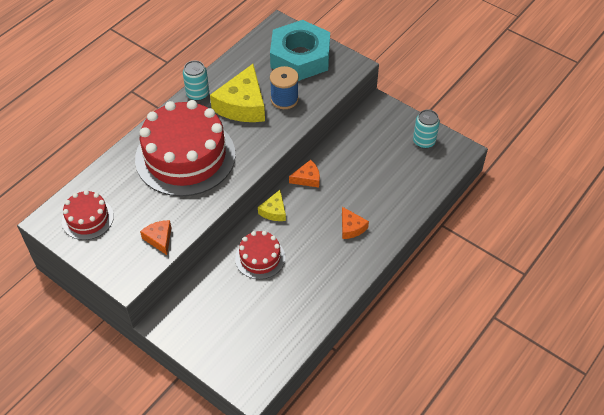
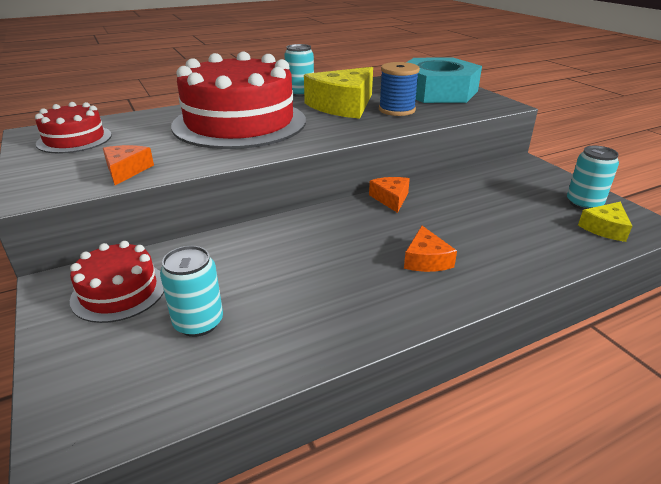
camera: 25 degrees right, 20 degrees down
(260, 258) = (263, 254): red cake -> red cake (119, 291)
(260, 316) = (198, 322): none -> turquoise can
(274, 211) = (323, 216): yellow cheese -> yellow cheese (605, 228)
(307, 178) = (391, 199): orange cheese -> orange cheese turned 105 degrees counterclockwise

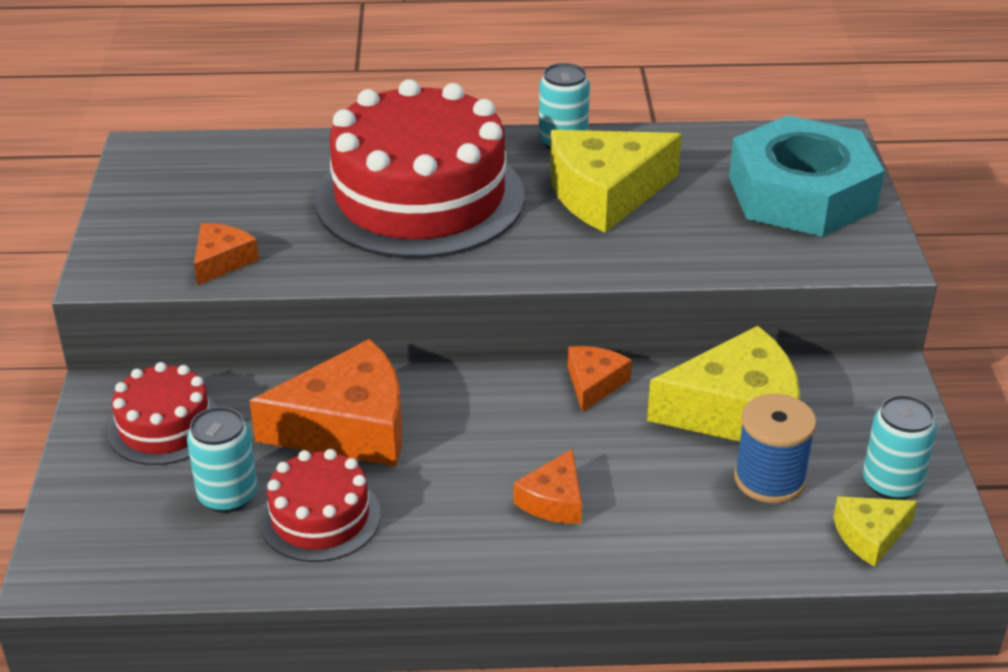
camera: 25 degrees right, 5 degrees up
(74, 139) = (186, 178): red cake -> red cake (320, 517)
(260, 256) = (348, 427): none -> orange cheese
(397, 110) = (683, 227): blue spool -> blue spool (769, 479)
(476, 193) = (736, 411): none -> yellow cheese

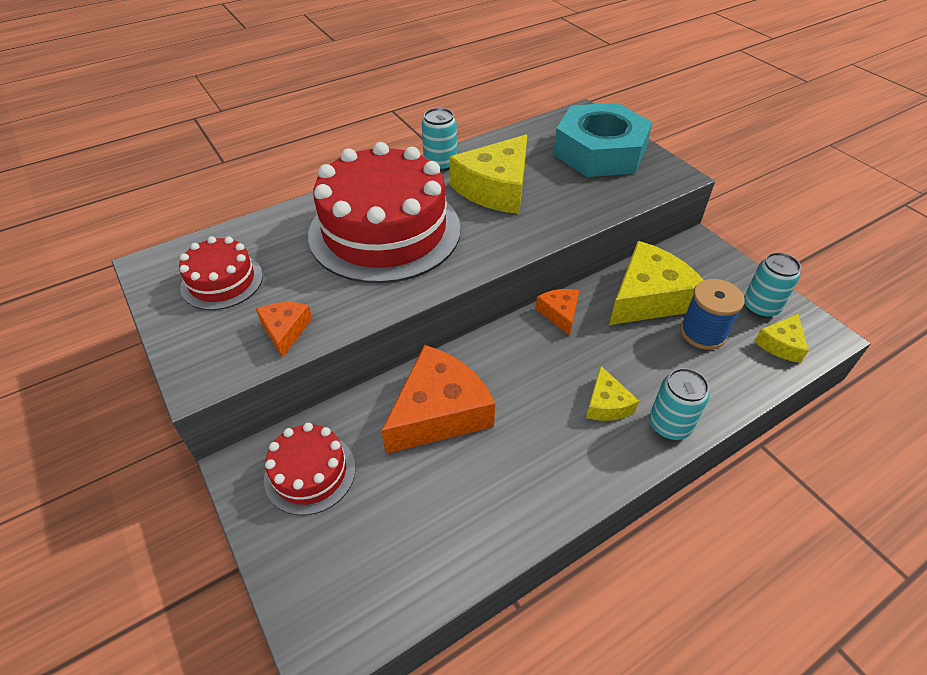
camera: 30 degrees left, 10 degrees up
(228, 495) = (400, 507): turquoise can -> turquoise can (669, 425)
(320, 517) = (477, 491): red cake -> red cake (222, 281)
(554, 500) = (606, 404): orange cheese -> yellow cheese

